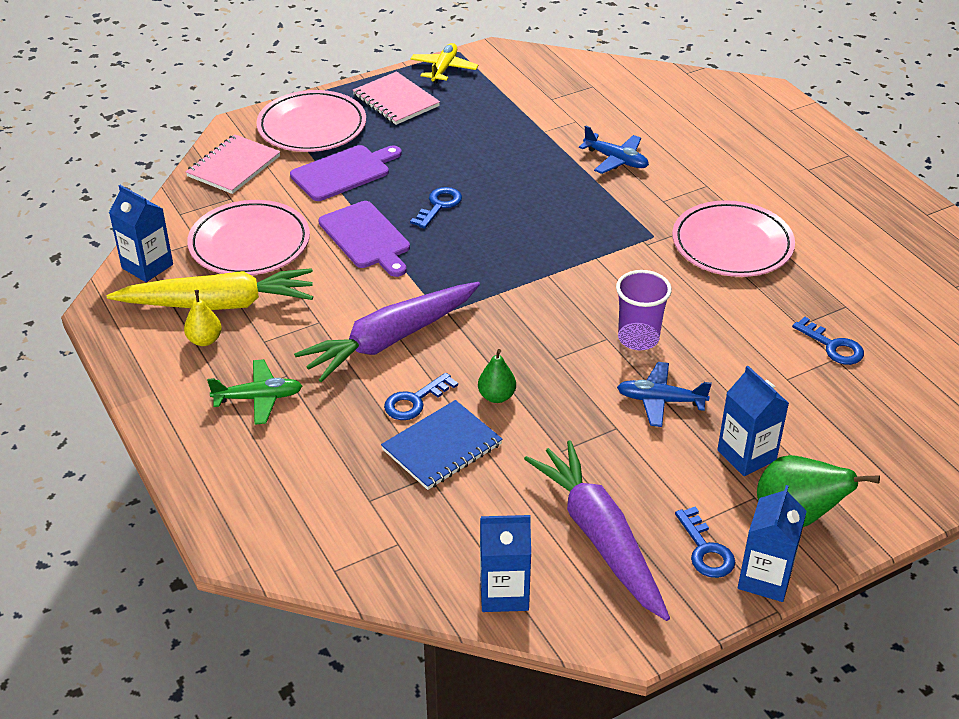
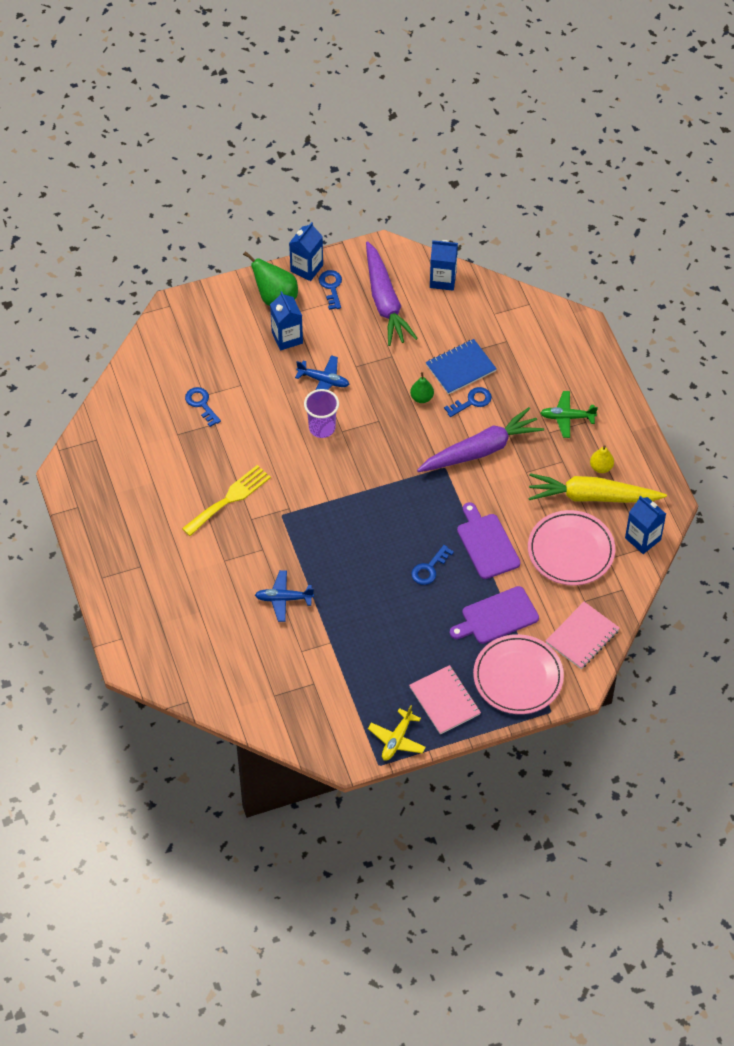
camera: 170 degrees left, 15 degrees up
(616, 160) = (283, 598): blue plane -> blue plane turned 45 degrees counterclockwise
(732, 244) = (229, 499): pink plate -> yellow fork

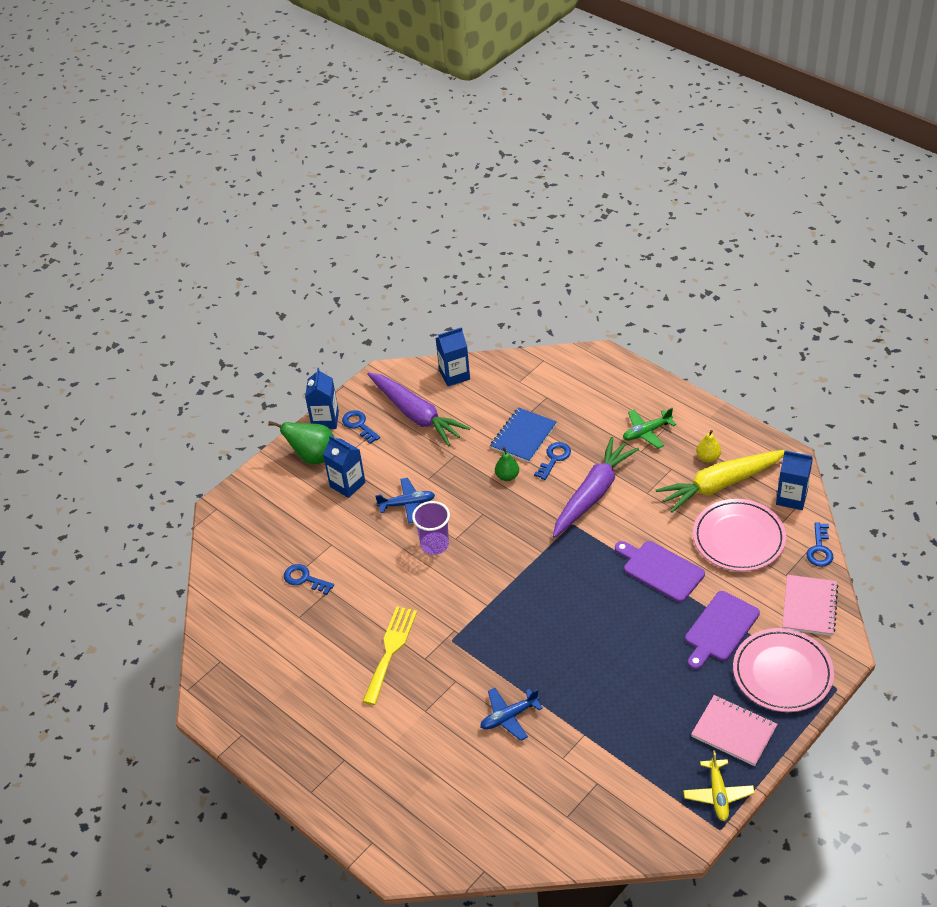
camera: 25 degrees left, 10 degrees down
(429, 569) = (626, 618): blue key -> blue key (819, 549)

